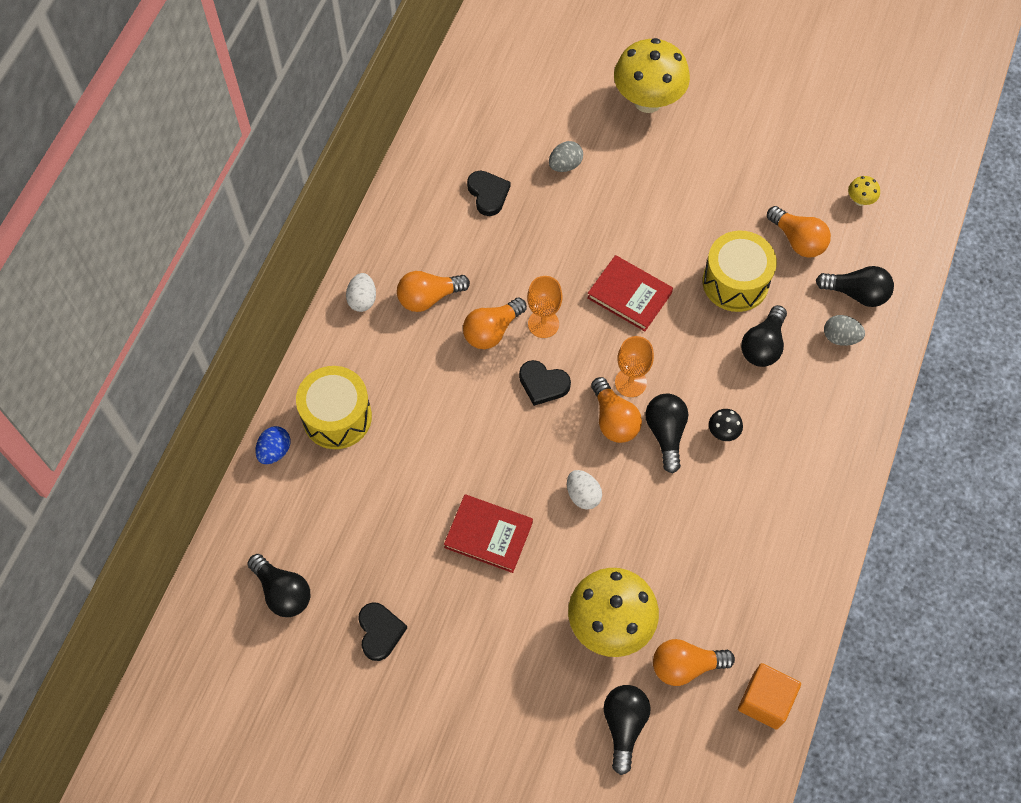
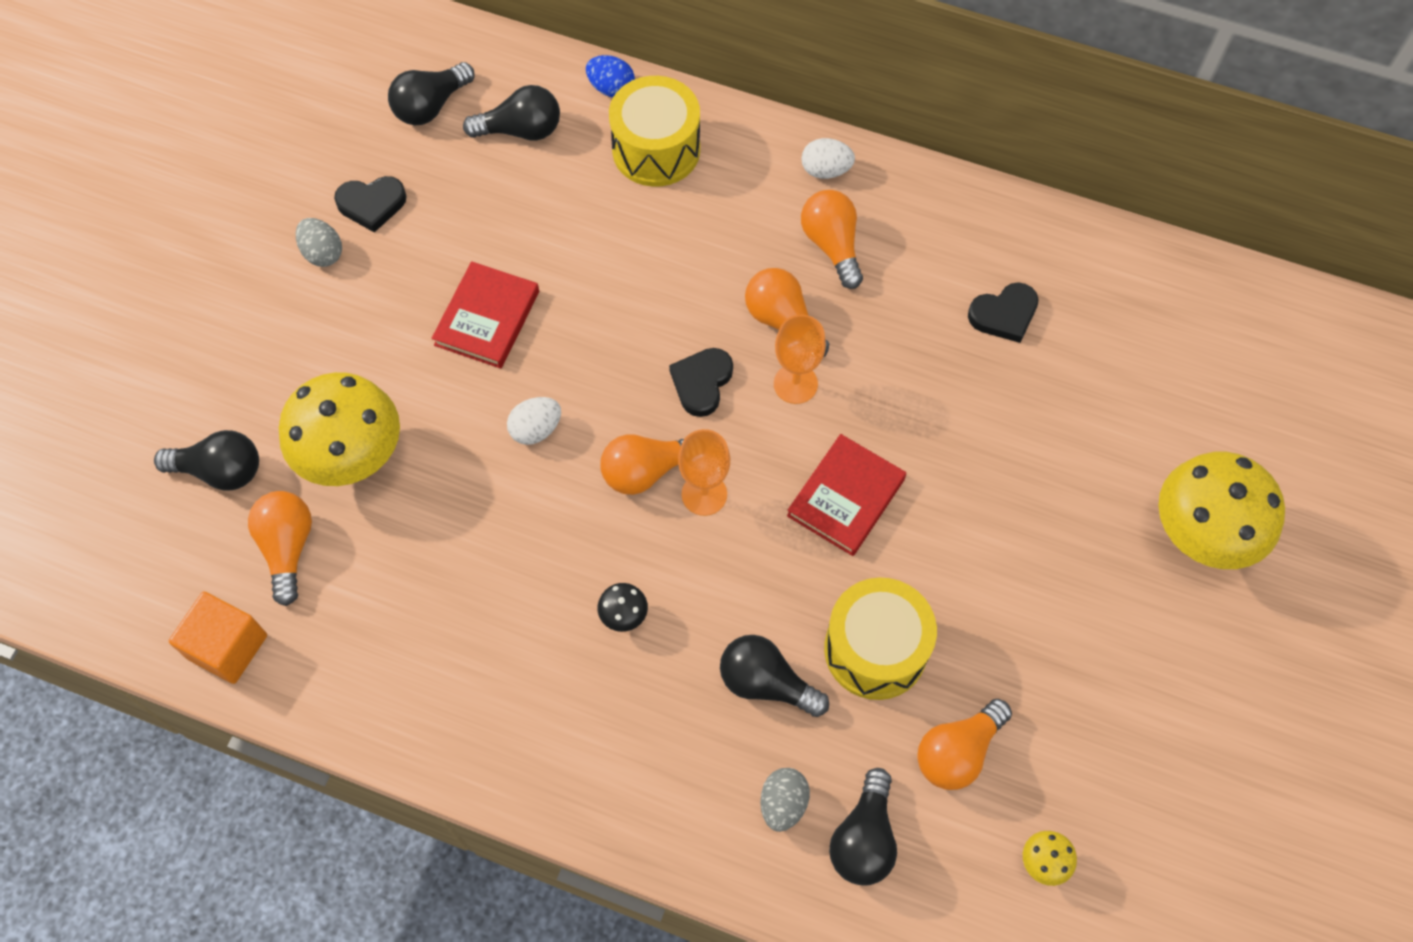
camera: 90 degrees right, 0 degrees up
(565, 165) = (1065, 415): grey egg -> grey egg (323, 253)
(666, 433) = (623, 538): black light bulb -> black light bulb (521, 130)

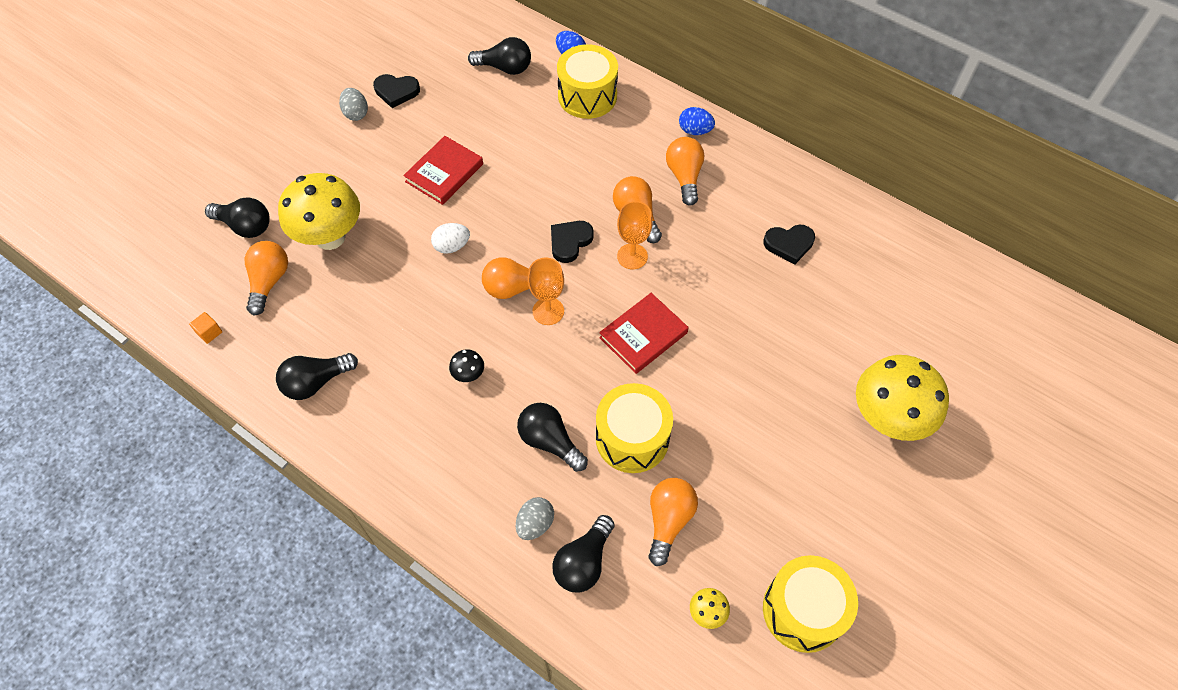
camera: 15 degrees right, 5 degrees down
(227, 647) = (209, 332): orange cube -> orange cube, size x0.48
(431, 106) = (453, 43): black light bulb -> black light bulb (316, 382)
(825, 170) = (695, 131): white egg -> blue egg
(957, 752) = (668, 521): orange light bulb -> orange light bulb turned 135 degrees clockwise
(1163, 825) = (803, 610): none -> yellow drum

